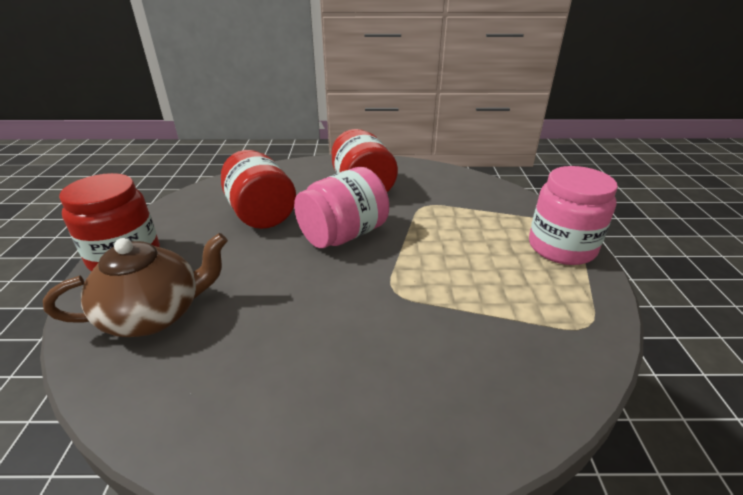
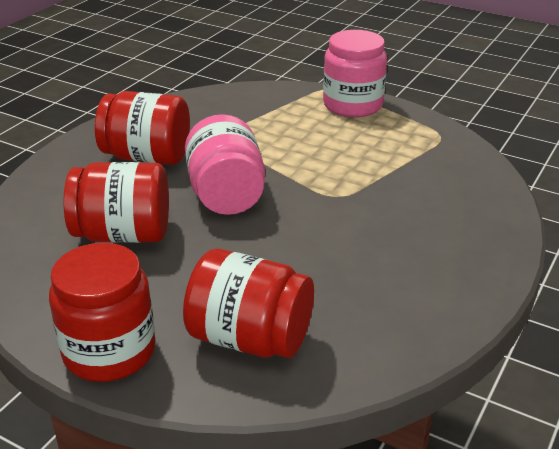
camera: 60 degrees left, 0 degrees up
(155, 314) = (250, 338): brown teapot -> red jar

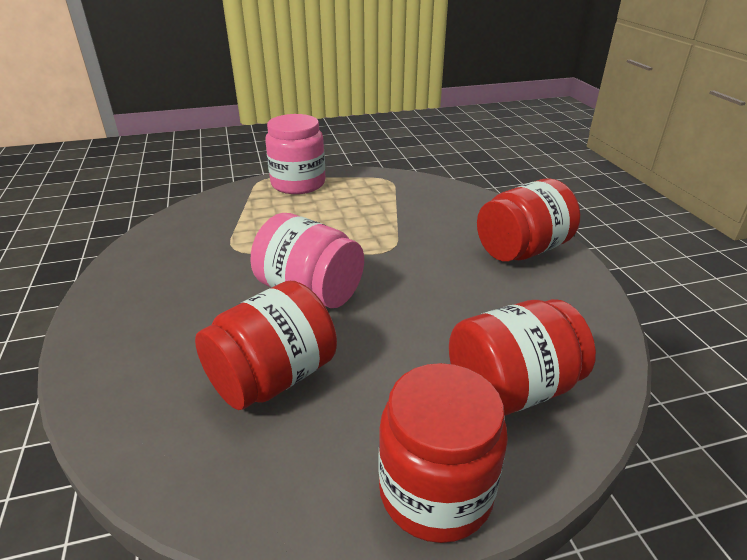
camera: 45 degrees left, 0 degrees up
(147, 157) = (186, 298): red jar -> red jar (522, 250)

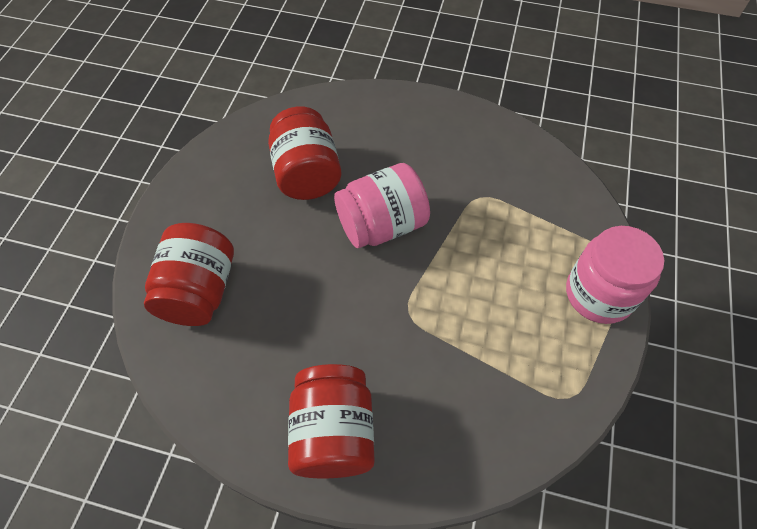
camera: 120 degrees right, 25 degrees up
(435, 491) = (175, 211): red jar -> none

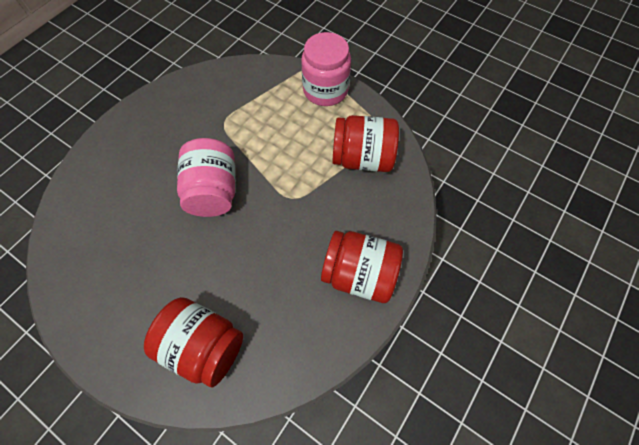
camera: 70 degrees left, 5 degrees up
(307, 174) = (135, 229): red jar -> red jar (362, 158)

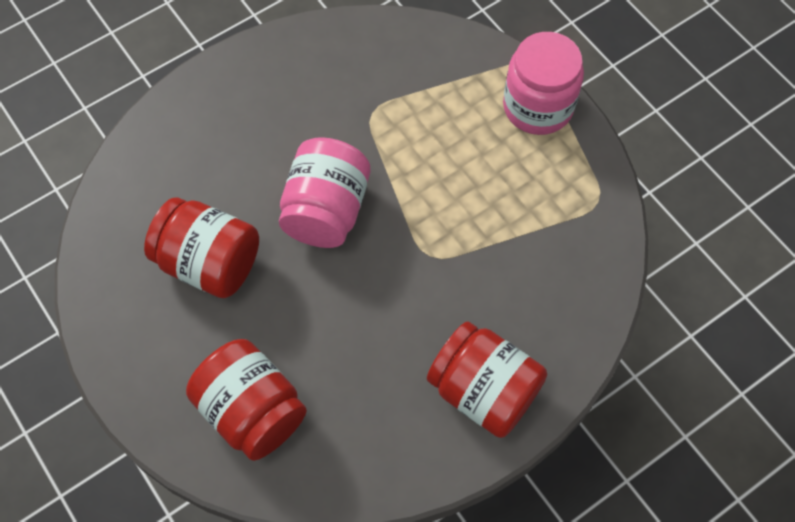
camera: 20 degrees right, 0 degrees up
(362, 158) = (552, 229): red jar -> red jar (209, 262)

